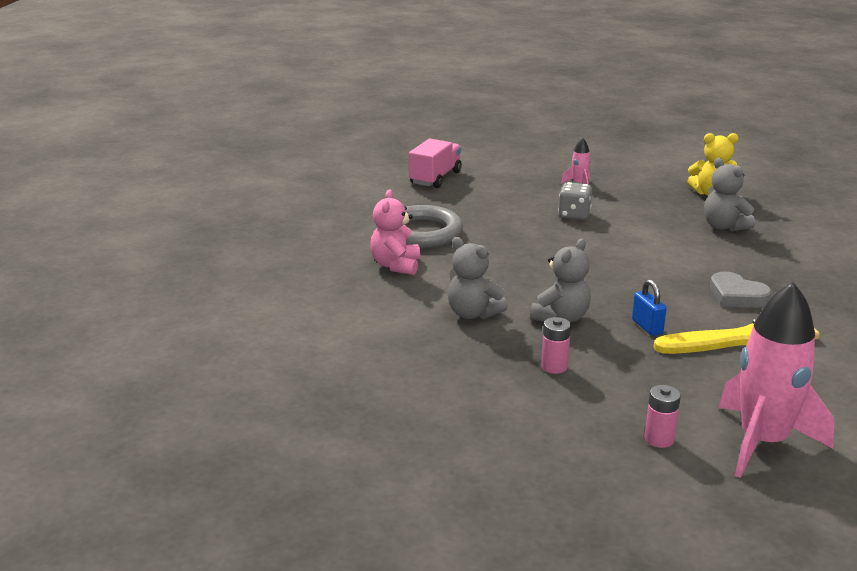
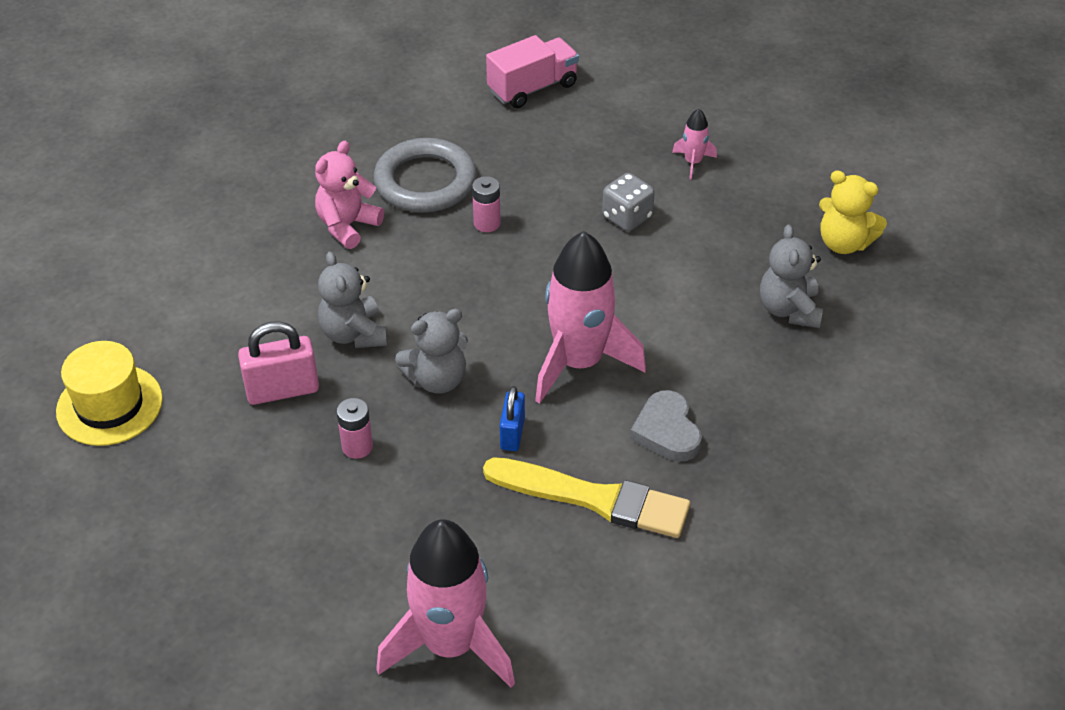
camera: 30 degrees right, 20 degrees up
(334, 407) = (109, 405): none -> yellow hat
(460, 356) = (282, 390): none -> pink padlock
(639, 283) = (579, 362): none -> pink rocket
(659, 439) = (355, 590): pink battery -> pink battery (487, 223)

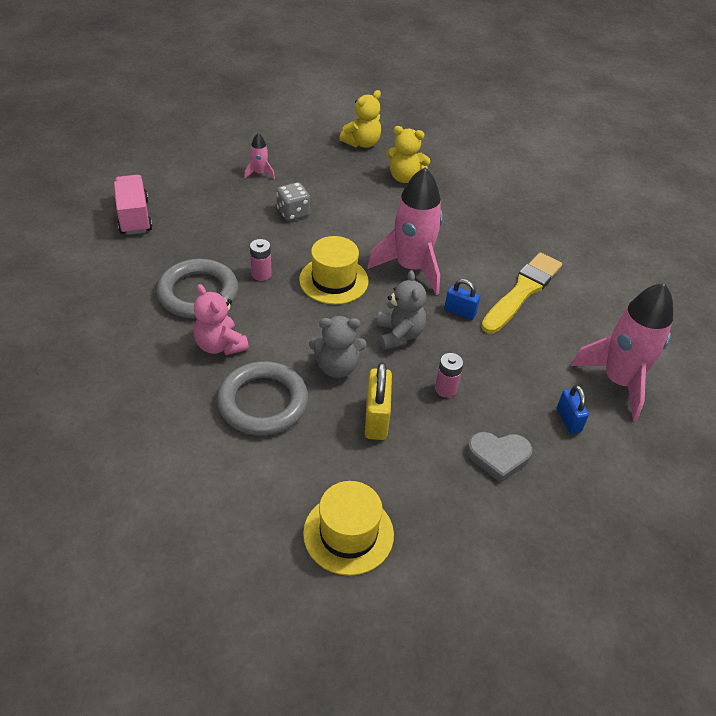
camera: 75 degrees left, 0 degrees up
(273, 286) = (263, 402): none -> grey ring
(282, 390) = (376, 418): pink padlock -> yellow padlock
(350, 590) = (568, 420): none -> blue padlock
(510, 291) = (333, 280): none -> yellow hat
(667, 431) = (480, 249): grey heart -> grey heart (498, 457)
(789, 310) = (404, 177): grey teddy bear -> yellow teddy bear

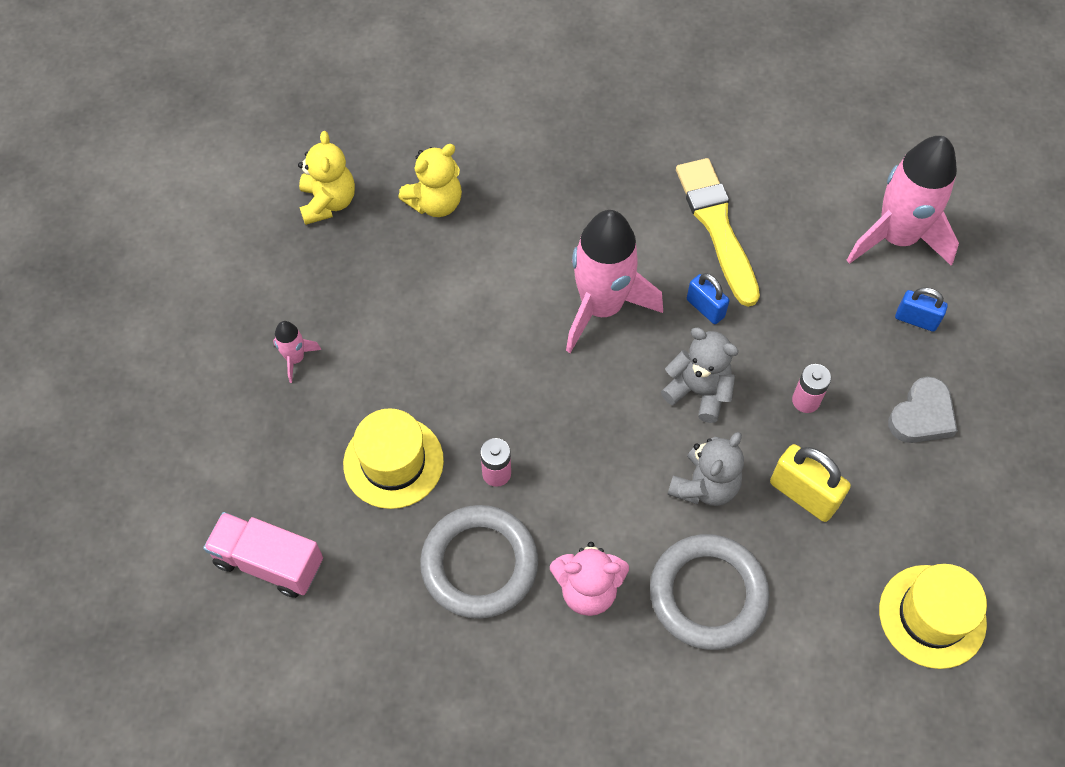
camera: 50 degrees left, 15 degrees up
(293, 213) = (407, 369): grey dice -> none
(333, 280) = (564, 401): yellow hat -> yellow hat (393, 462)
(460, 312) = (705, 308): blue padlock -> blue padlock turned 75 degrees clockwise

